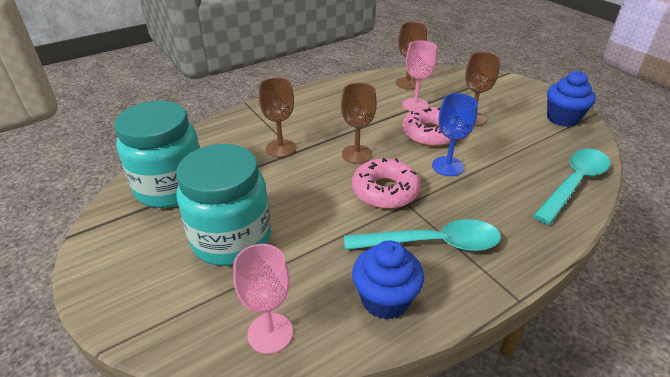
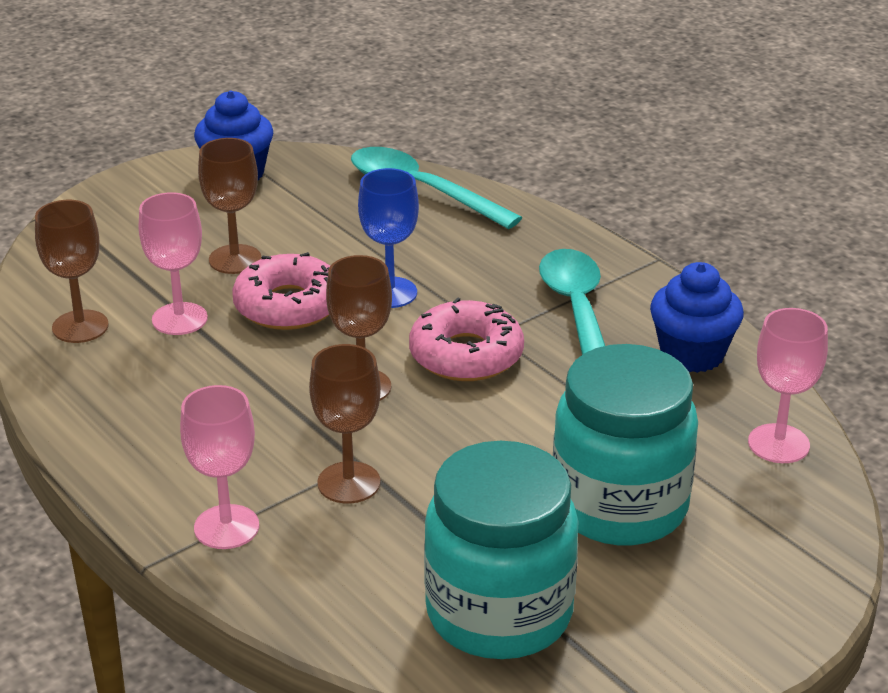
camera: 95 degrees left, 5 degrees down
(261, 118) = (226, 527): none -> pink goblet

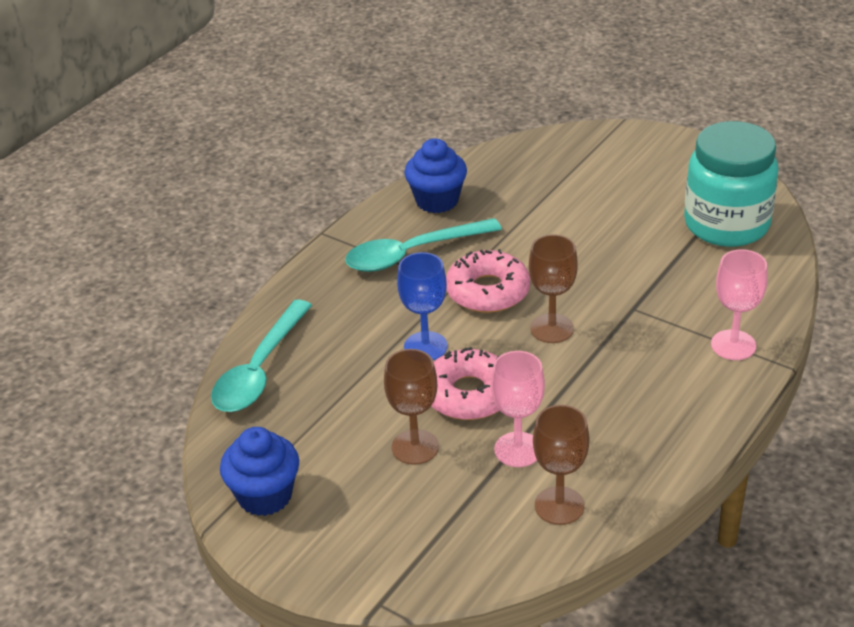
camera: 105 degrees left, 5 degrees up
(349, 483) = (656, 307): brown goblet -> none
(619, 506) = (608, 202): turquoise jar -> none
(778, 444) = (514, 158): pink goblet -> none

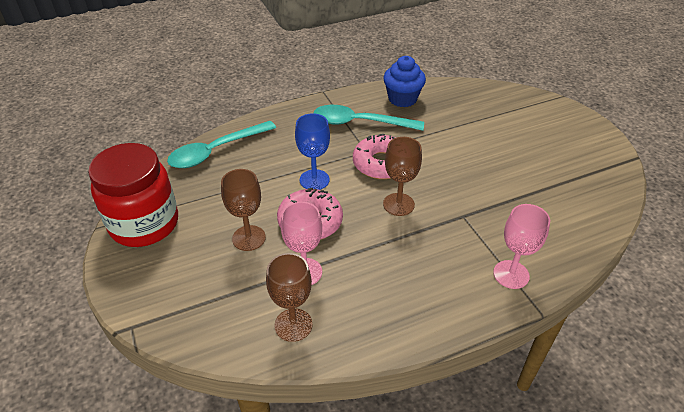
camera: 30 degrees right, 5 degrees up
(265, 496) = (144, 224): blue cupcake -> red jar
(726, 224) = (577, 189): turquoise jar -> none

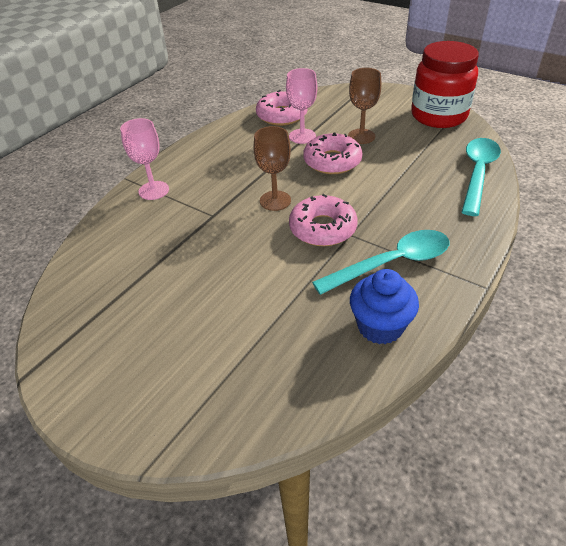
camera: 150 degrees right, 0 degrees up
(293, 325) = (282, 115): brown goblet -> pink donut
(314, 180) = (365, 188): blue goblet -> none

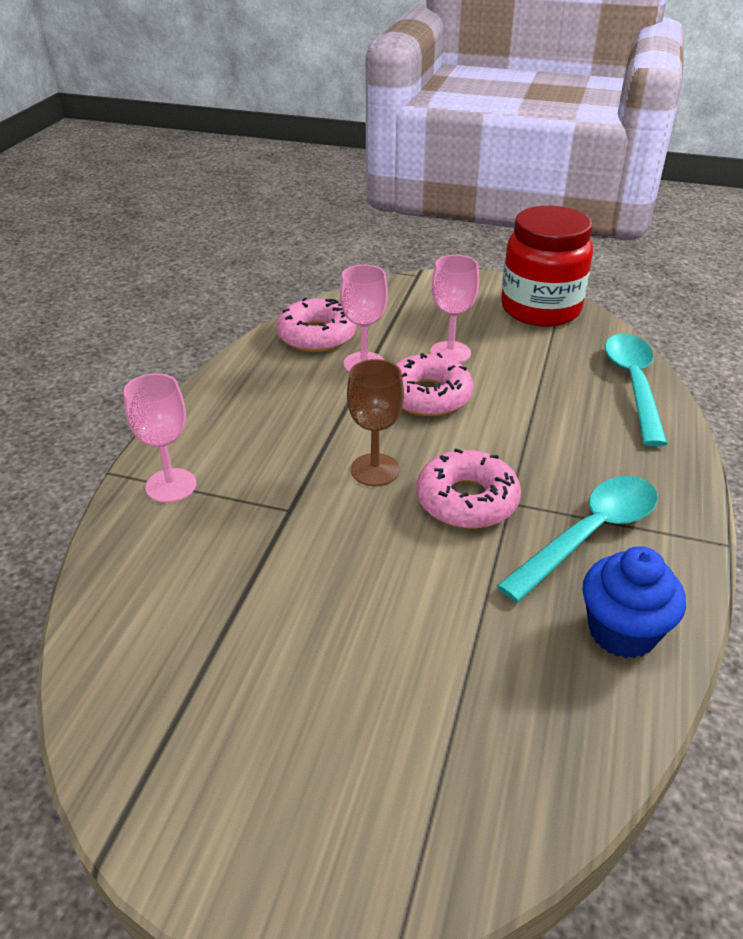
camera: 20 degrees left, 5 degrees down
(361, 136) = (450, 353): brown goblet -> pink goblet

